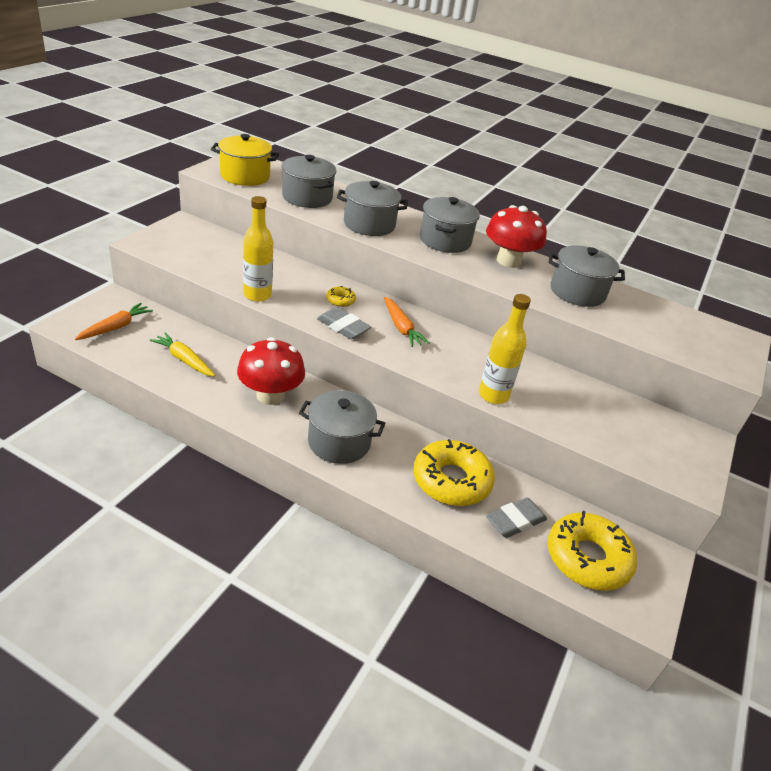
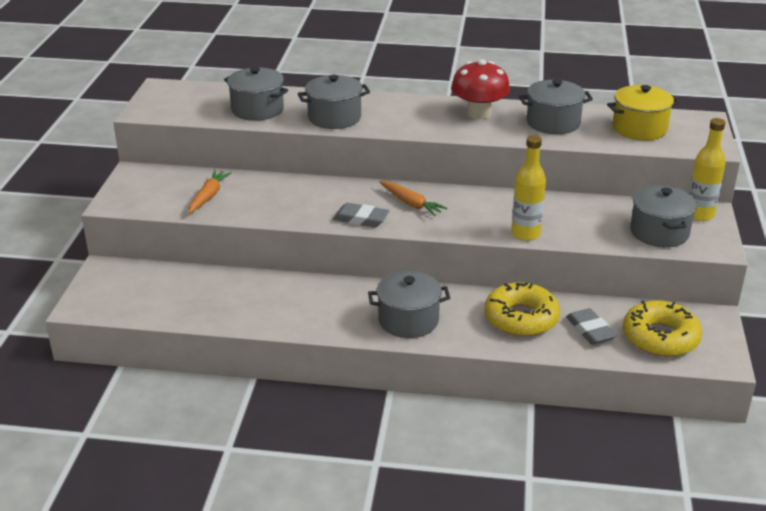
camera: 15 degrees left, 5 degrees down
(115, 327) = (129, 293): orange carrot -> orange carrot (208, 196)
(184, 360) = (218, 300): yellow carrot -> none
(245, 176) = (181, 107): yellow pot -> yellow pot (639, 129)
(257, 295) = (263, 216): yellow bottle -> yellow bottle (699, 214)
(270, 395) = (320, 303): red mushroom -> none
(340, 300) = (340, 197): yellow donut -> none
(445, 240) = (412, 112): grey pot -> grey pot (659, 232)
(515, 521) = (590, 330): grey eraser -> grey eraser turned 60 degrees counterclockwise

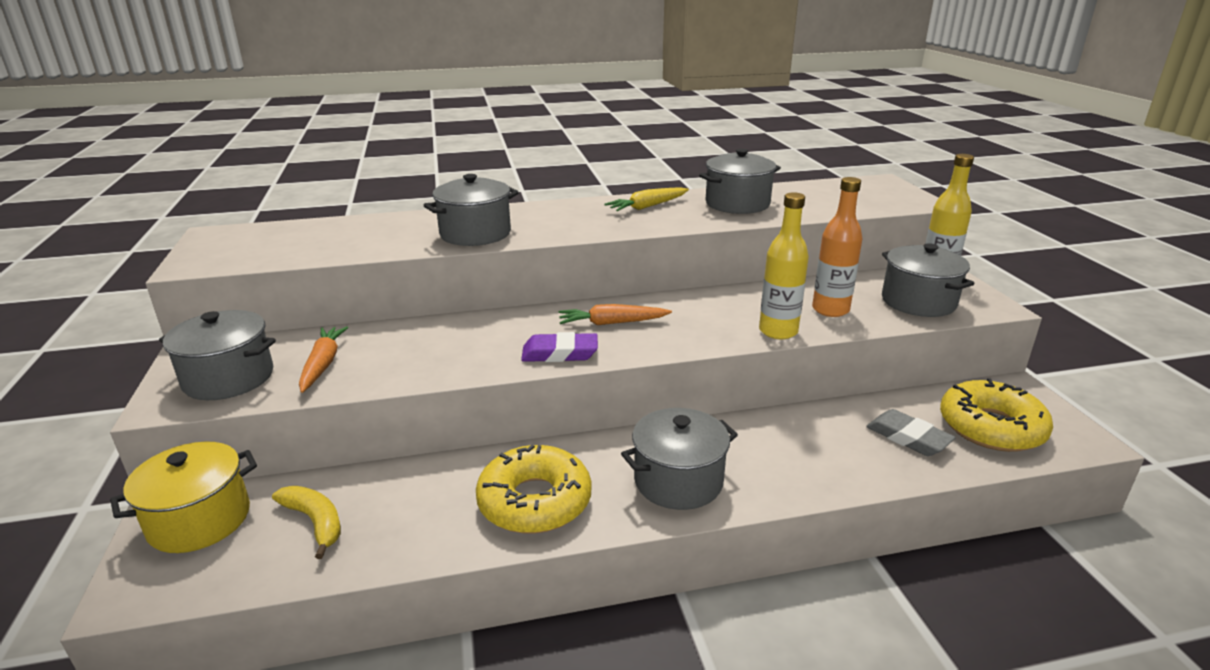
camera: 20 degrees left, 5 degrees down
(182, 293) = (315, 522): none -> yellow banana
(257, 109) = (365, 239): grey pot -> grey pot (229, 378)
(361, 219) = (560, 353): grey eraser -> purple eraser
(411, 204) = (612, 323): orange carrot -> orange carrot turned 150 degrees clockwise
(479, 113) = (647, 206): red mushroom -> yellow carrot
(521, 318) = (816, 442): yellow donut -> yellow donut (535, 501)
(581, 225) = (830, 310): none -> orange bottle
(639, 129) = (831, 197): yellow pot -> yellow pot (199, 520)

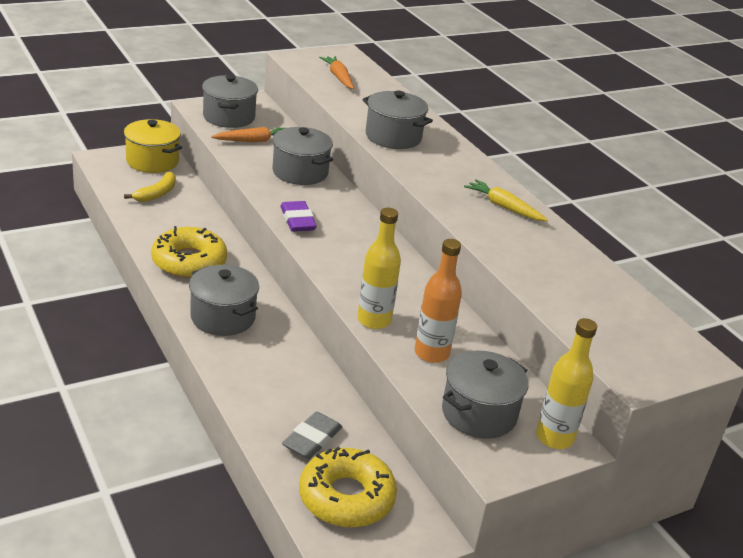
camera: 70 degrees right, 5 degrees up
(612, 323) = (354, 239): orange carrot -> orange carrot (338, 77)
(737, 204) = (544, 255): grey pot -> grey pot (300, 172)

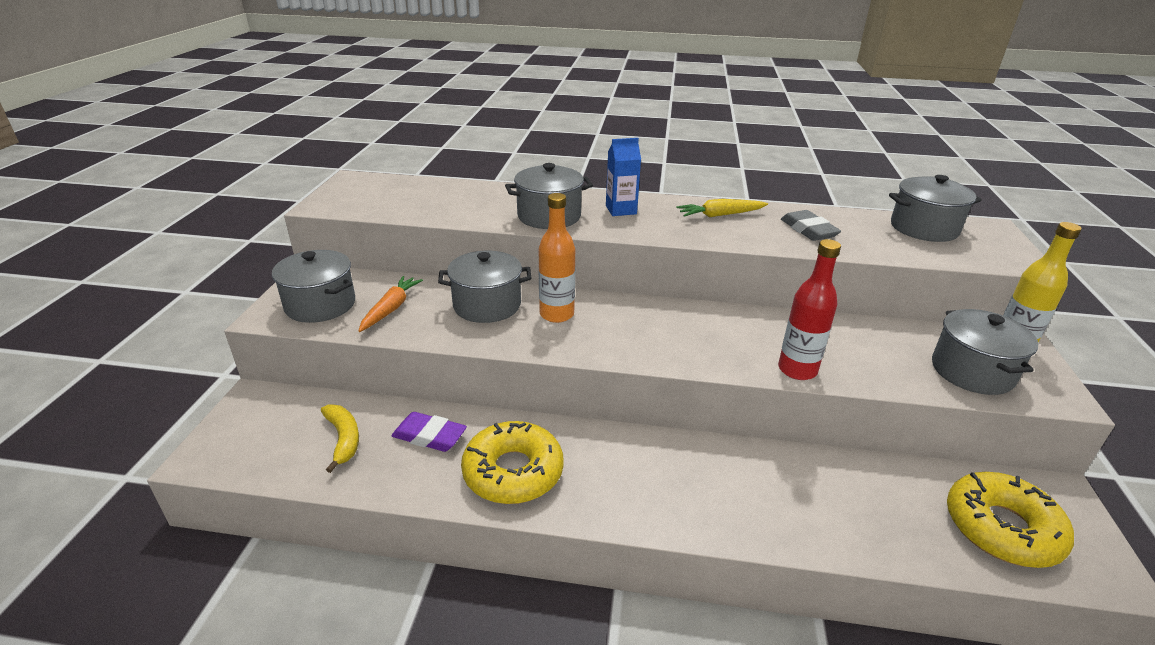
camera: 50 degrees left, 0 degrees up
(152, 161) = (269, 413): yellow pot -> none
(223, 317) = (644, 490): grey pot -> grey pot (924, 228)
(297, 220) = (580, 344): purple eraser -> purple eraser (429, 436)
(312, 439) = (898, 513): grey eraser -> grey eraser (808, 230)
(338, 77) = (398, 199): orange carrot -> none
(374, 320) = (797, 370): yellow bottle -> red bottle
(431, 353) = (866, 359): orange bottle -> orange bottle (556, 314)
(447, 162) = (621, 210): none -> blue carton

